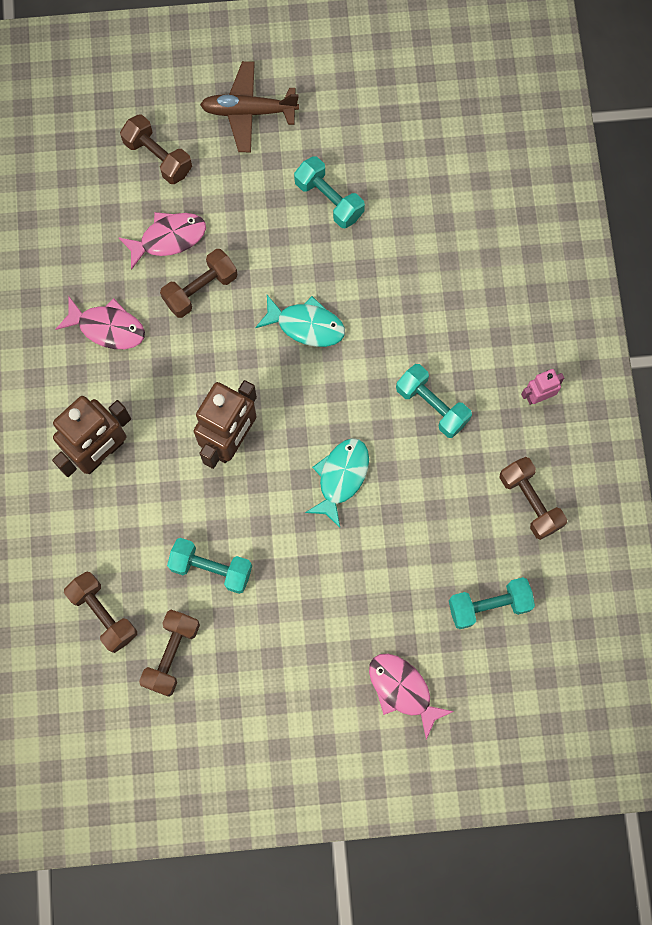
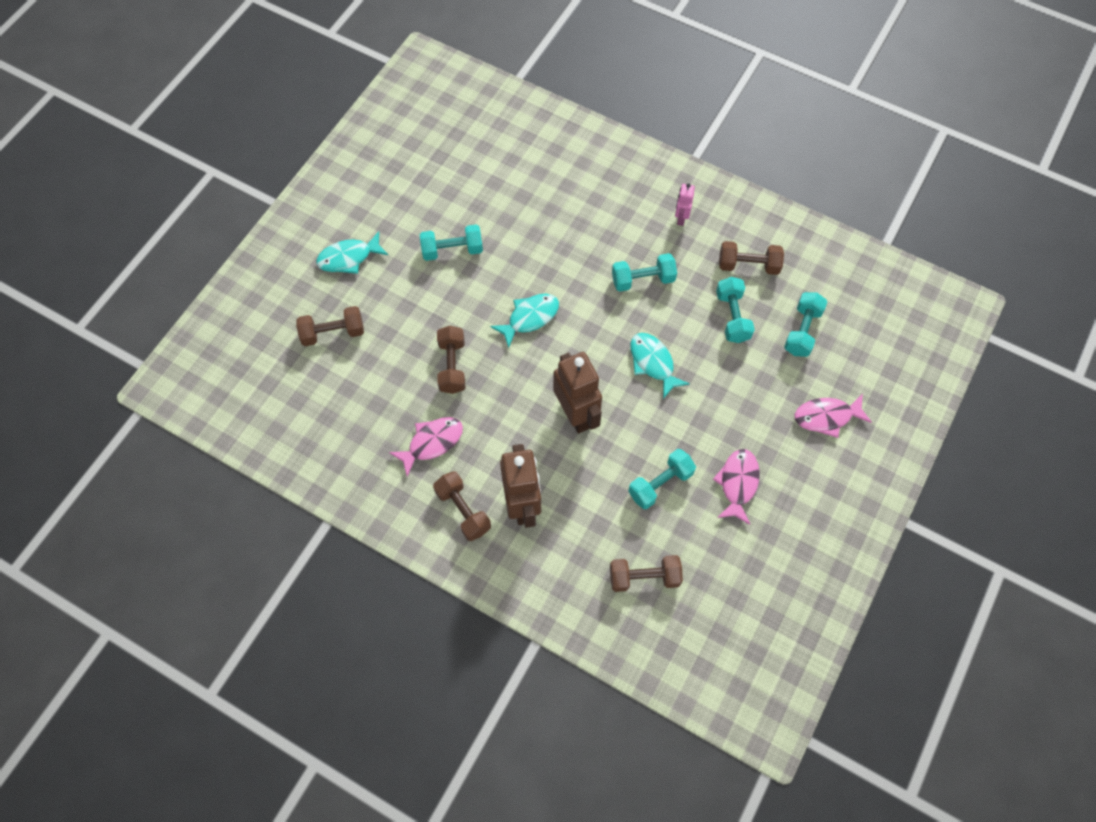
camera: 55 degrees left, 10 degrees down
(168, 238) = (398, 363): pink fish -> pink fish (738, 483)
(171, 654) = (705, 549): brown dumbbell -> brown dumbbell (463, 511)
(249, 111) = (349, 258): brown plane -> turquoise fish
(454, 523) = (732, 317): none -> turquoise dumbbell

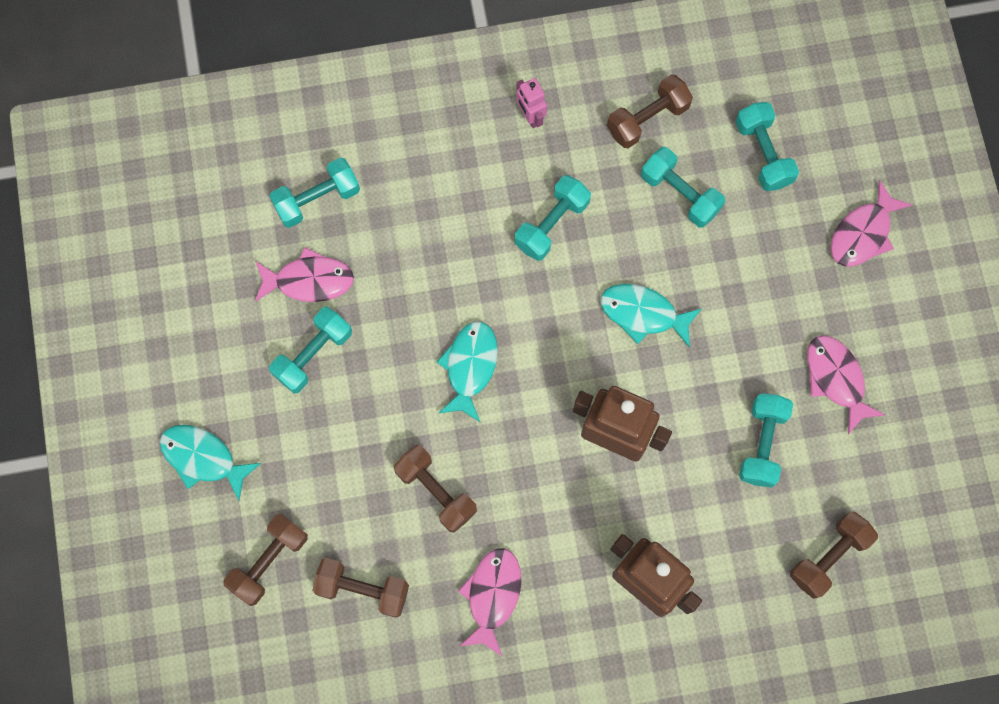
camera: 40 degrees left, 10 degrees up
(349, 258) = (203, 458): turquoise fish -> turquoise fish turned 90 degrees clockwise
(463, 511) = (591, 642): brown dumbbell -> brown dumbbell (363, 589)
(484, 213) = (309, 280): none -> pink fish
(526, 178) = (317, 199): none -> turquoise dumbbell

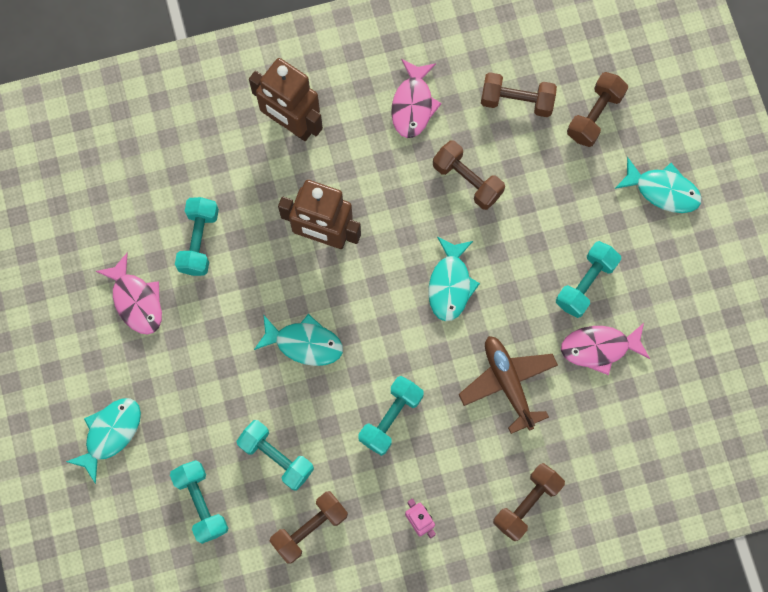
camera: 175 degrees right, 0 degrees up
(317, 199) = (604, 423): turquoise dumbbell -> none
(417, 250) = (508, 383): none -> brown plane
(829, 557) = (144, 156): brown dumbbell -> brown dumbbell (526, 503)
(863, 233) = (110, 434): pink fish -> turquoise fish

